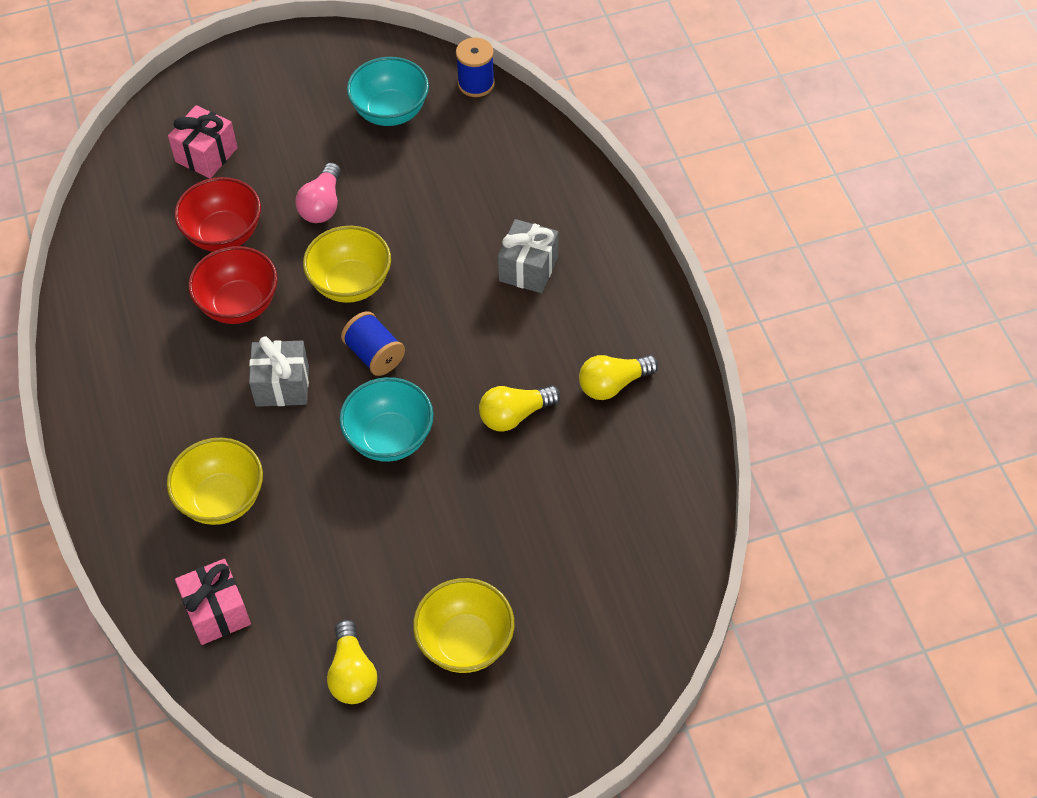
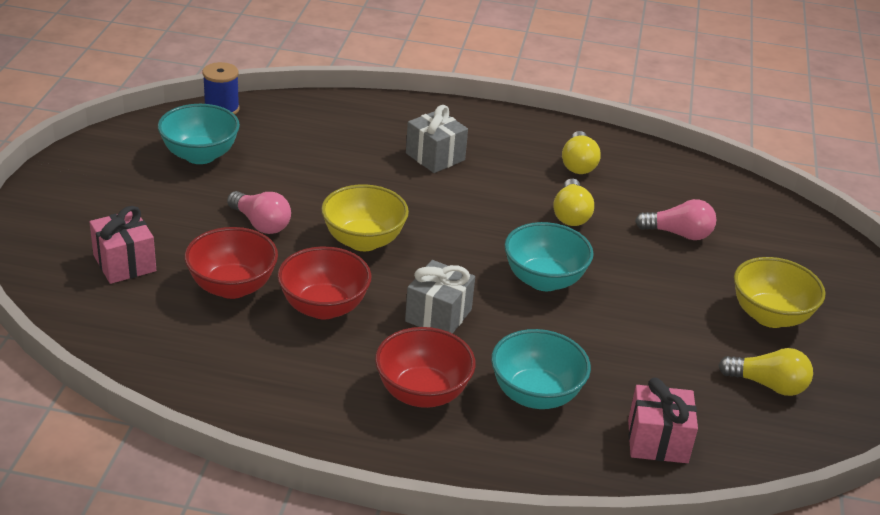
camera: 65 degrees left, 20 degrees down
(174, 421) = (422, 393): none -> red bowl
(222, 499) = (535, 395): yellow bowl -> turquoise bowl
(374, 355) = (451, 256): blue spool -> none
(552, 516) = (678, 234): none -> pink light bulb

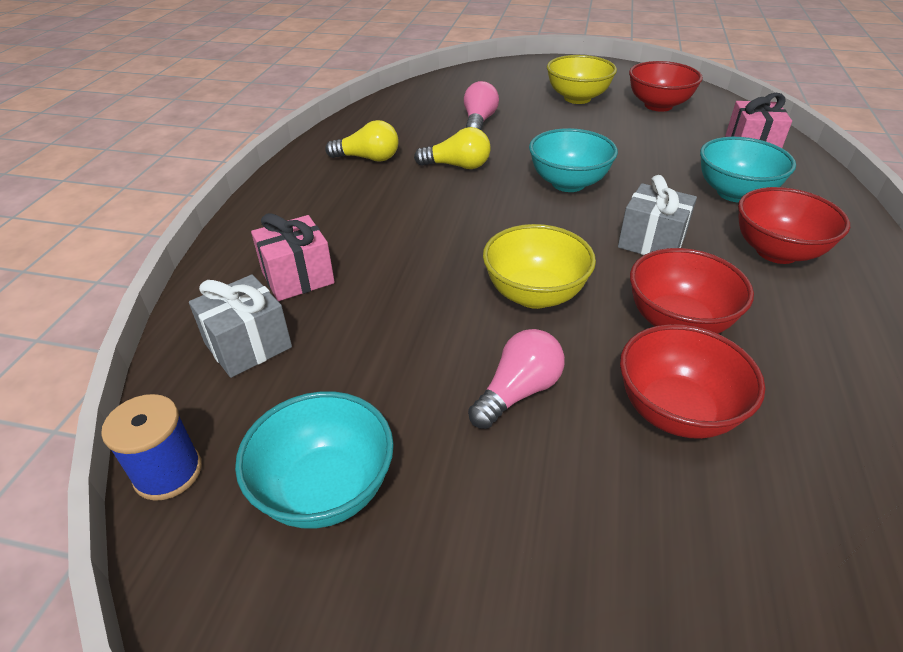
camera: 85 degrees left, 5 degrees up
(125, 263) = (673, 566): pink gift -> pink gift (298, 277)
(435, 157) = (348, 242): grey gift -> grey gift (248, 345)
(768, 385) = (658, 105): yellow light bulb -> red bowl

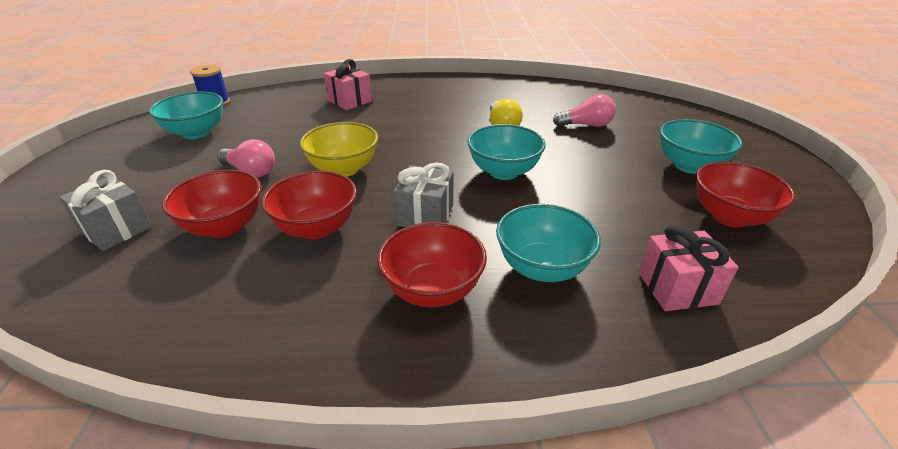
camera: 75 degrees right, 5 degrees down
(248, 345) = (293, 101): grey gift -> grey gift (116, 229)
(368, 158) = (492, 96): yellow light bulb -> none
(577, 98) = (689, 166): yellow bowl -> turquoise bowl

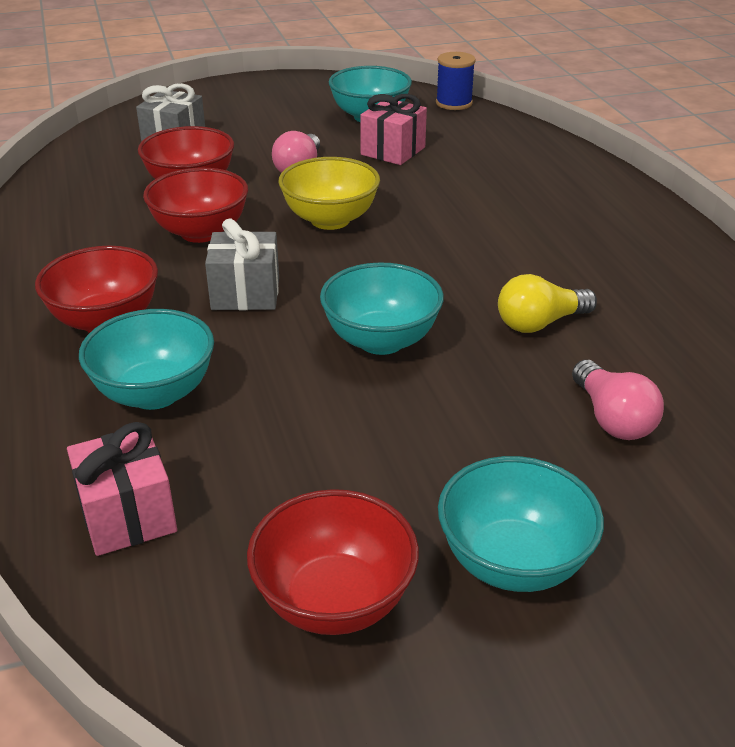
camera: 75 degrees right, 0 degrees up
(350, 101) = (529, 181): pink gift -> pink gift (393, 151)

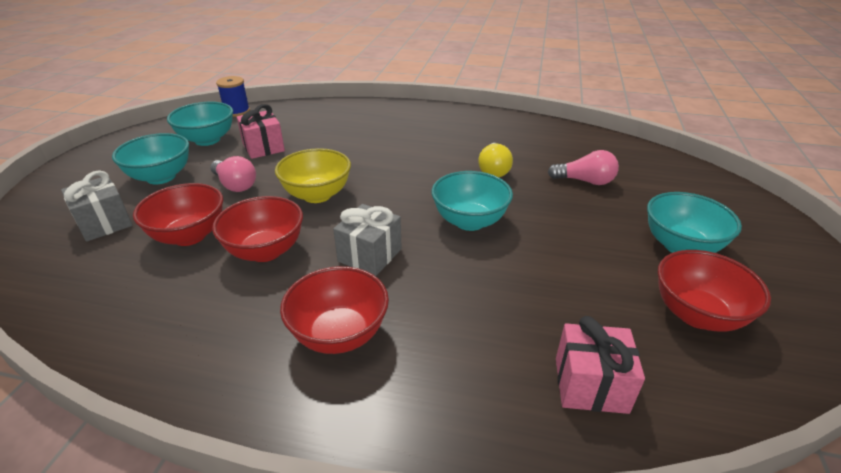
camera: 60 degrees left, 0 degrees up
(155, 393) = (457, 332): turquoise bowl -> turquoise bowl (161, 177)

